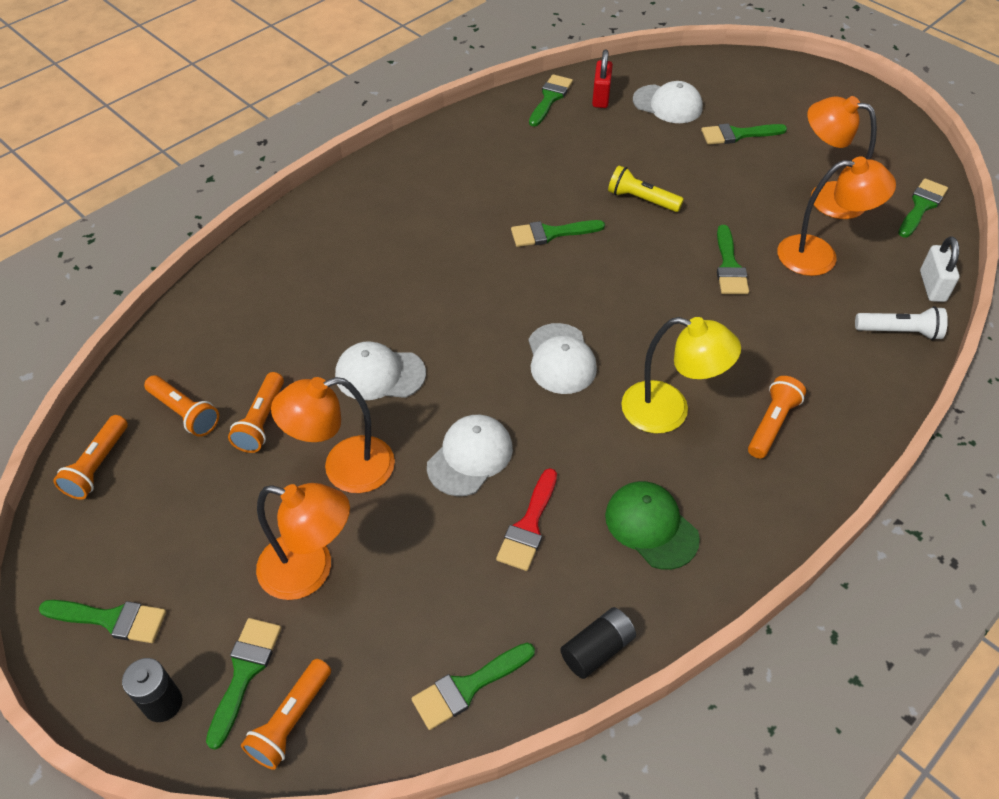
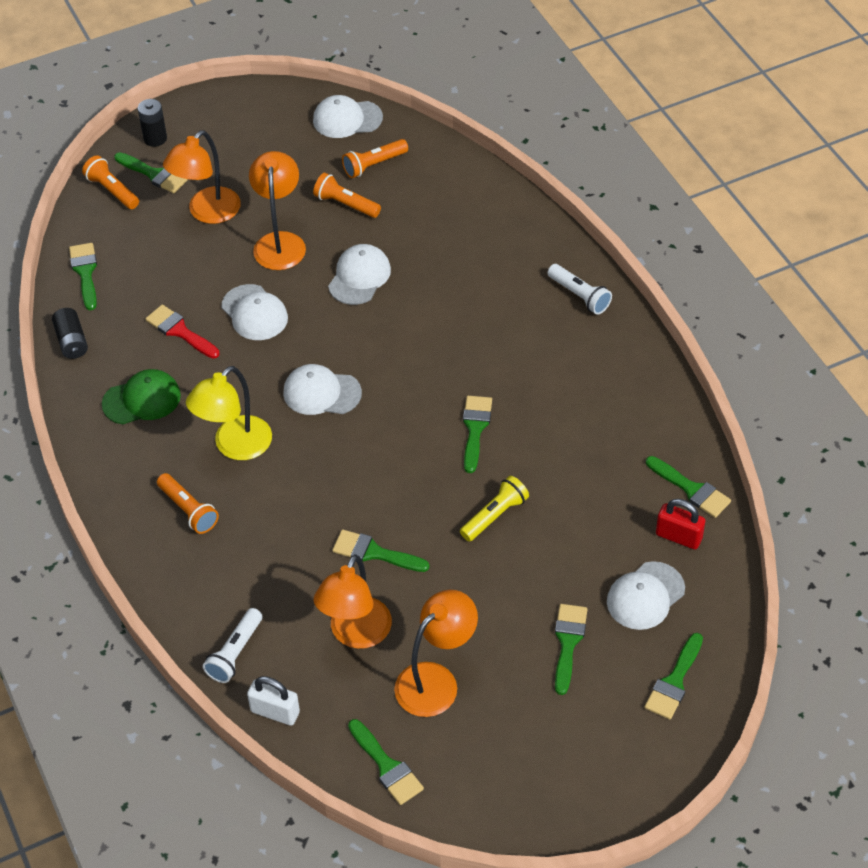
camera: 110 degrees right, 0 degrees up
(98, 466) = (347, 119): orange flashlight -> white cap
(111, 619) = (223, 120): green brush -> green brush (674, 681)
(352, 199) = (579, 296): none -> white flashlight

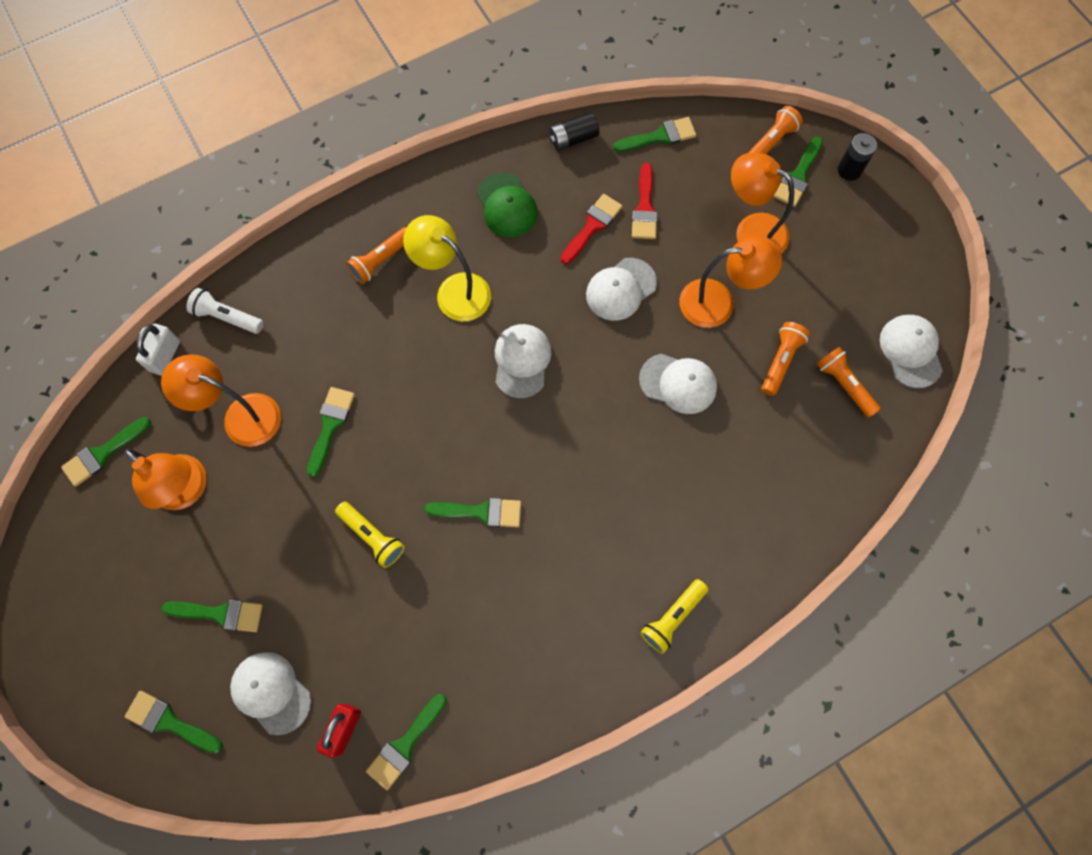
camera: 85 degrees right, 20 degrees up
(166, 289) = (644, 208): none -> red brush
(579, 296) = (672, 618): white flashlight -> yellow flashlight

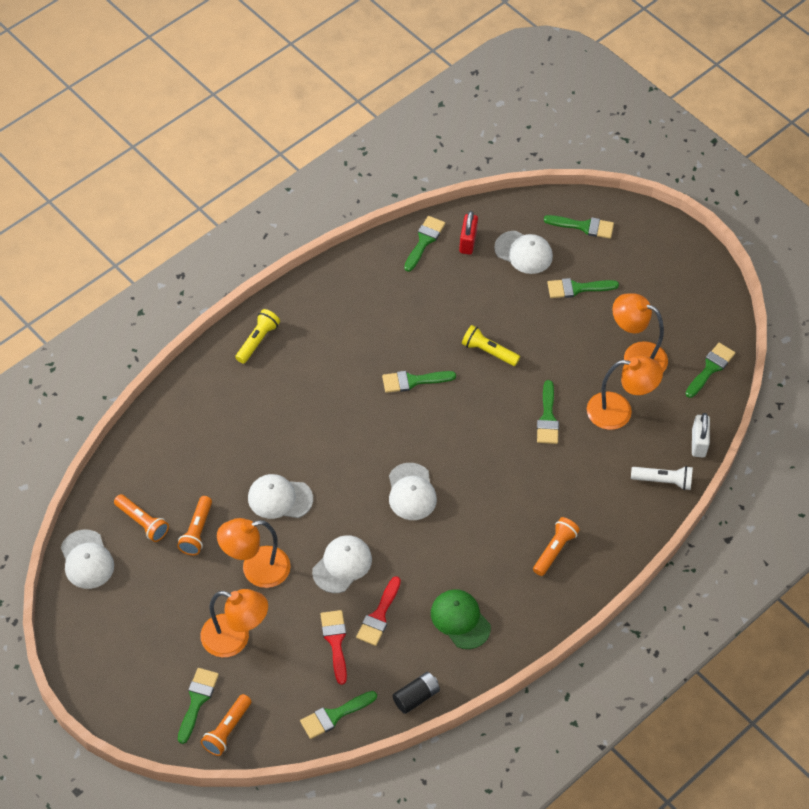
camera: 165 degrees right, 15 degrees down
(454, 290) = (484, 537): yellow lamp -> none
(849, 170) = (149, 716): black battery -> none

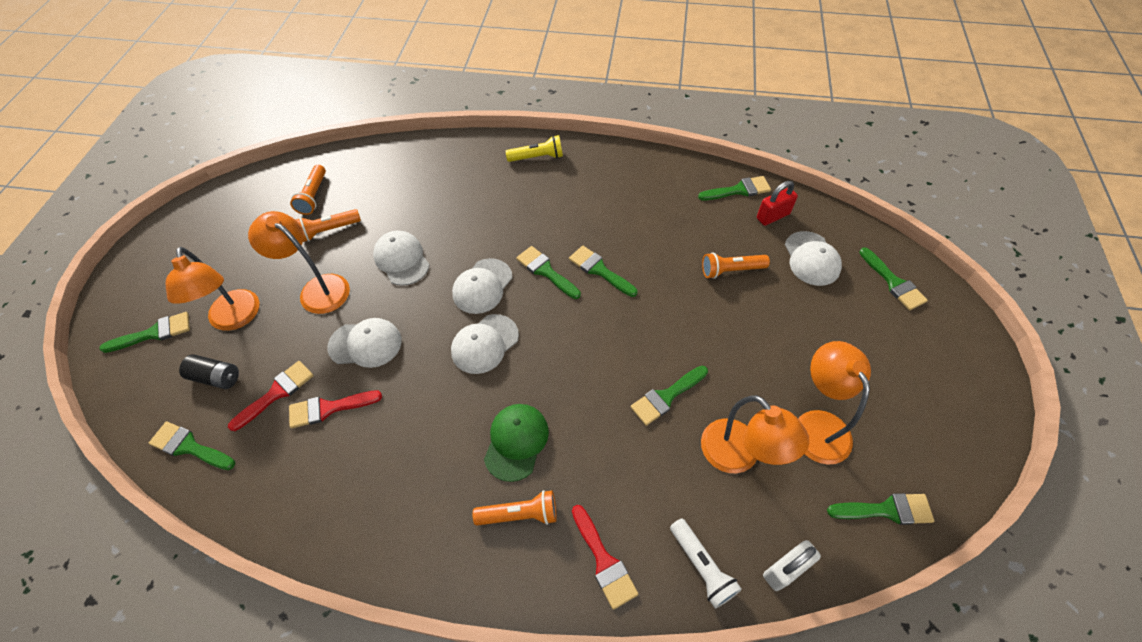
camera: 55 degrees right, 0 degrees up
(87, 559) = (256, 188): white cap -> white cap (482, 286)
(227, 730) = (131, 373): orange flashlight -> orange flashlight (731, 270)
(416, 697) = (250, 505): black battery -> black battery (216, 377)
(460, 620) = (370, 482): green cap -> green cap (516, 442)
(488, 351) = (685, 302): yellow flashlight -> none
(577, 288) = (827, 322): green brush -> green brush (546, 271)
(619, 526) = (604, 561): none -> red brush

